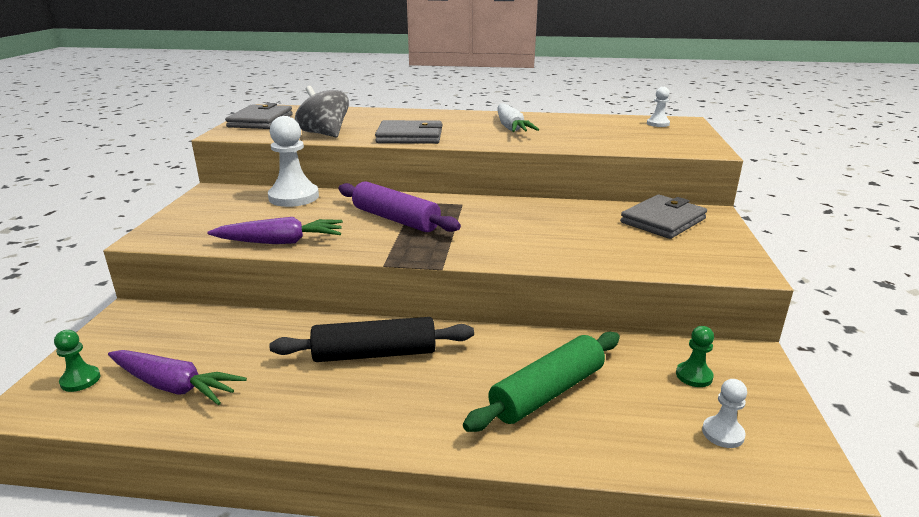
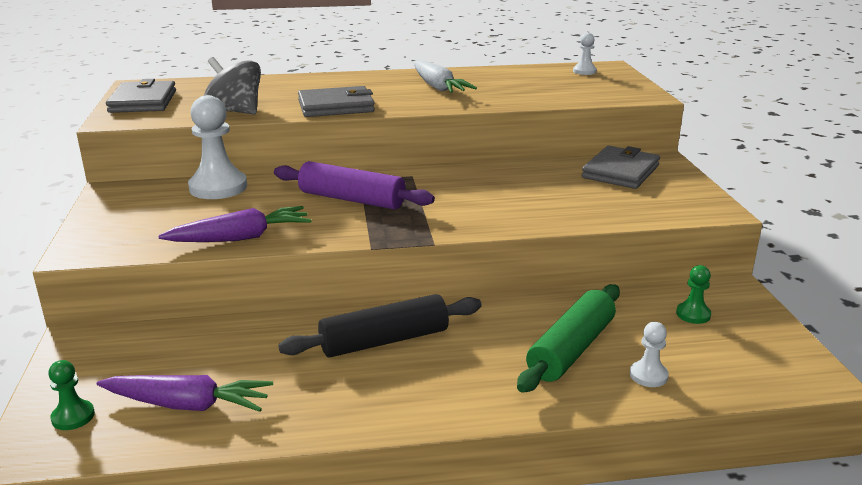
camera: 15 degrees left, 0 degrees up
(723, 433) = (736, 358): white pawn -> white pawn (648, 375)

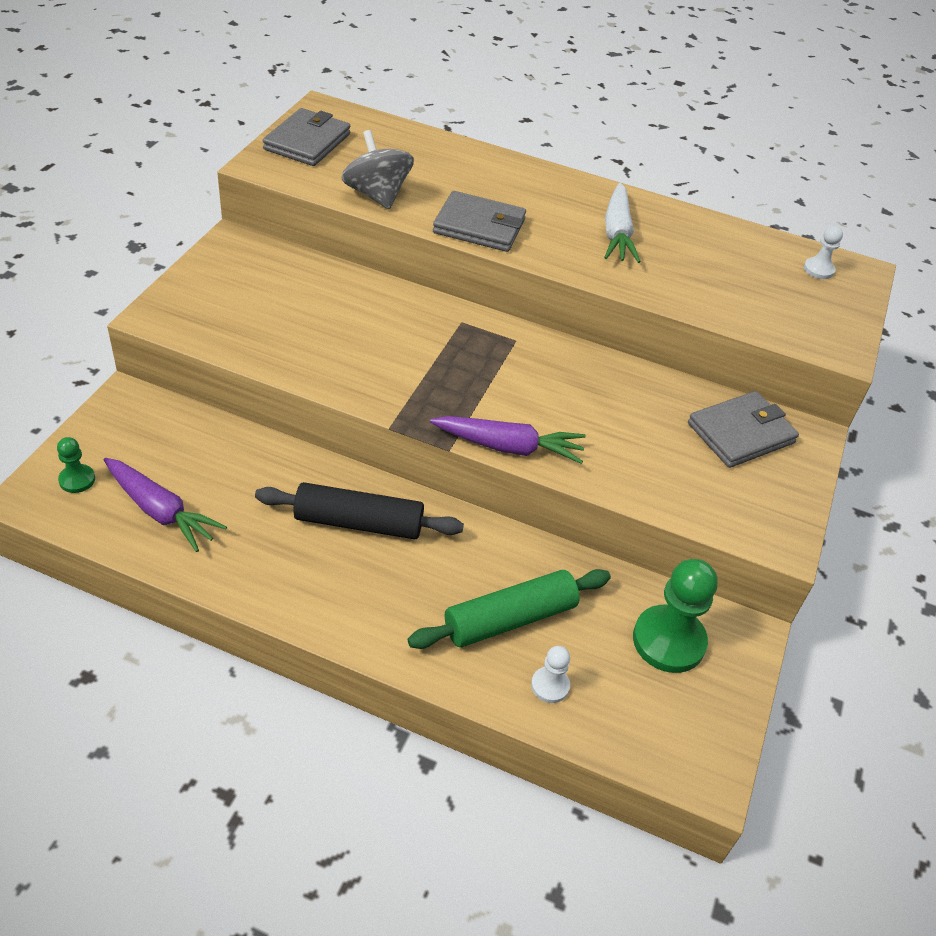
camera: 25 degrees right, 20 degrees up
(218, 187) = (324, 277): white pawn -> none
(240, 238) = (290, 359): purple carrot -> purple carrot (508, 447)
(352, 199) = (428, 350): purple rolling pin -> none
(693, 314) = (668, 641): green pawn -> green pawn, size x1.99

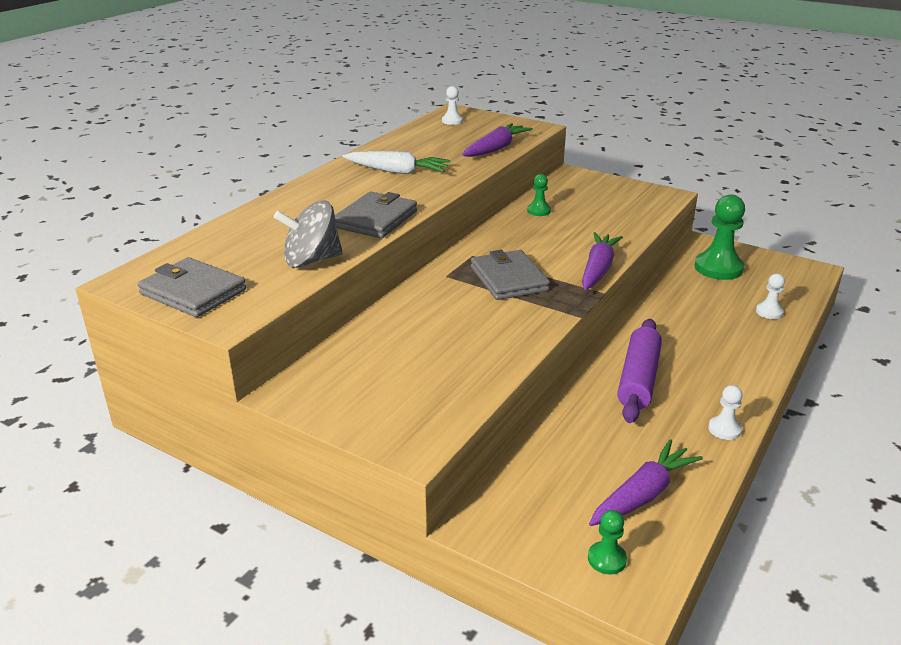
camera: 75 degrees left, 15 degrees down
(268, 592) = (724, 429): none -> white pawn
(359, 523) = (638, 379): black rolling pin -> purple rolling pin
(509, 619) = (718, 321): green rolling pin -> none
(662, 397) = (538, 211): none -> green pawn
(731, 310) = (495, 149): none -> purple carrot
(740, 433) = (573, 192): grey wallet -> grey wallet (508, 279)

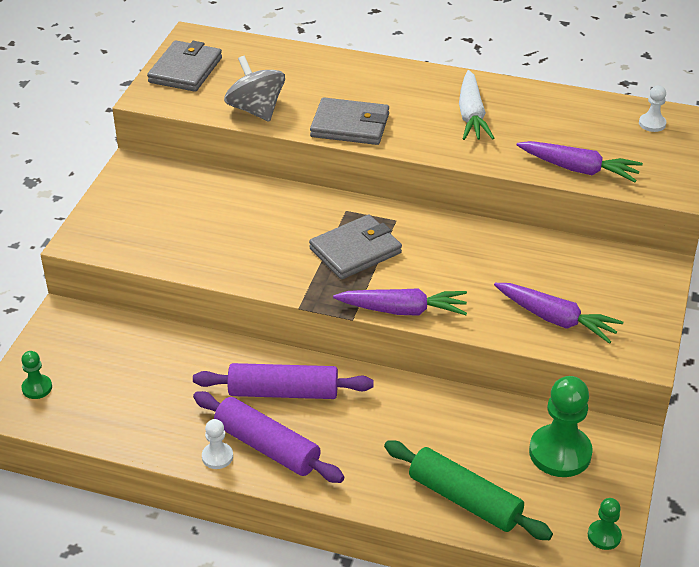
camera: 75 degrees right, 10 degrees up
(538, 211) = (529, 251): green pawn -> green pawn (604, 536)
(642, 495) = (113, 404): purple carrot -> purple carrot (555, 319)
(710, 398) = (267, 446): none -> purple rolling pin
(769, 312) = (464, 499): white pawn -> green rolling pin

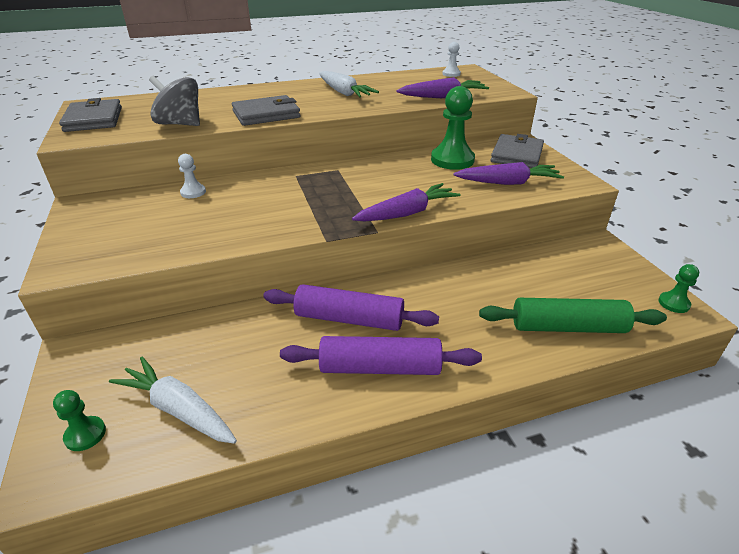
camera: 35 degrees left, 5 degrees down
(103, 402) = (179, 410): none -> white carrot
(217, 457) = (344, 400): white pawn -> white pawn (193, 192)
(283, 392) = (349, 319): purple rolling pin -> purple rolling pin turned 45 degrees clockwise
(355, 251) = (329, 193): grey wallet -> grey wallet (516, 155)
(560, 453) = (579, 268): green pawn -> green pawn (452, 160)

